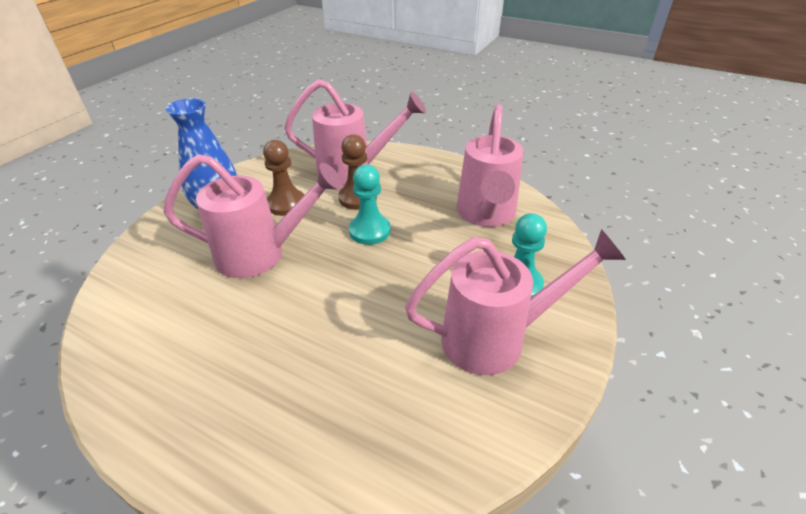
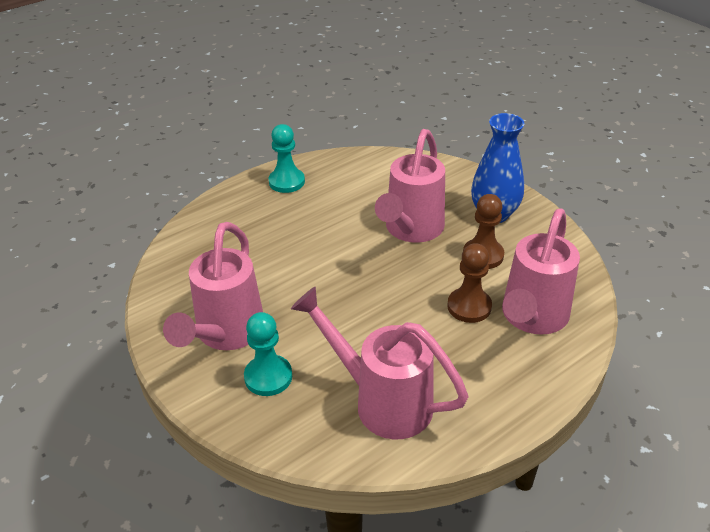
camera: 115 degrees right, 0 degrees up
(369, 231) = (406, 301): turquoise pawn -> turquoise pawn (286, 182)

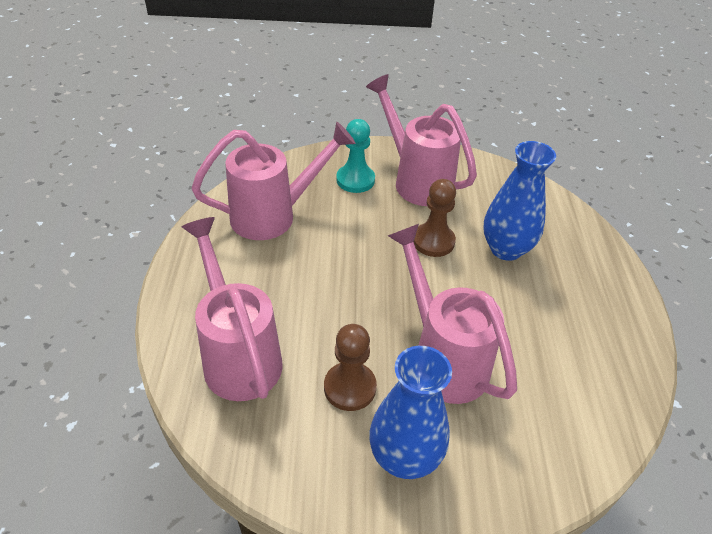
camera: 125 degrees right, 5 degrees up
(270, 245) = (506, 249): none -> blue vase
(286, 182) = (612, 313): turquoise pawn -> none
(469, 306) = (299, 323): brown pawn -> brown pawn (433, 241)

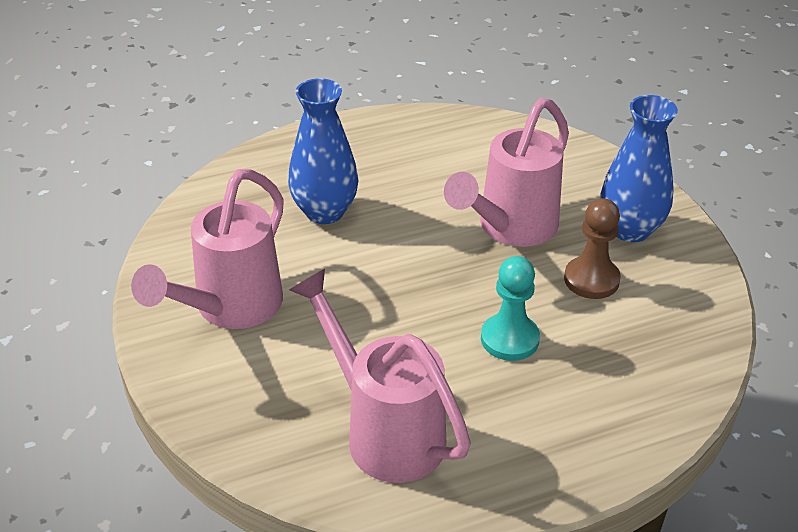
camera: 110 degrees left, 5 degrees down
(238, 354) = (620, 374): pink watering can -> none
(355, 180) = (260, 370): turquoise pawn -> turquoise pawn (509, 339)
(433, 241) = (345, 268): brown pawn -> none

